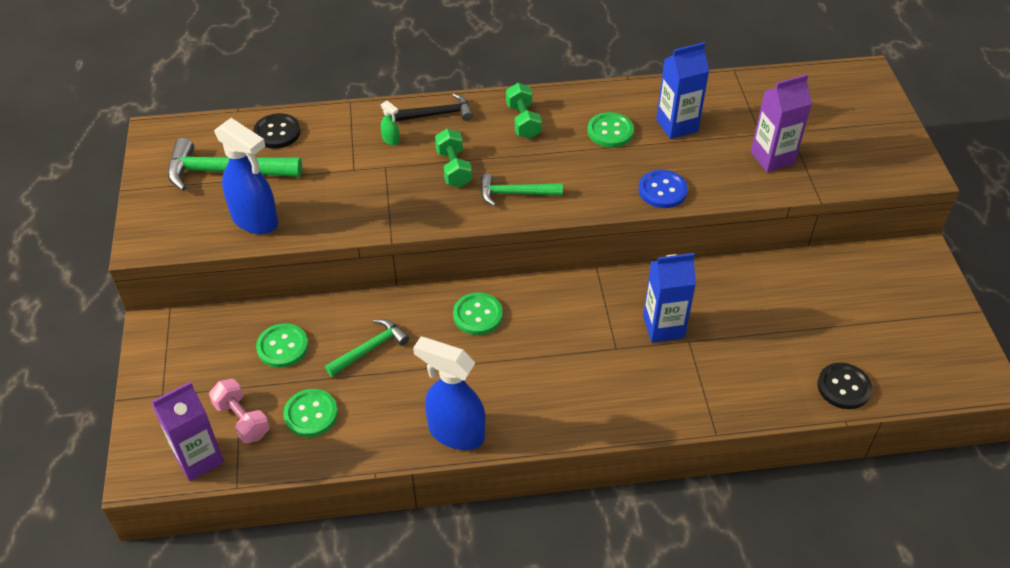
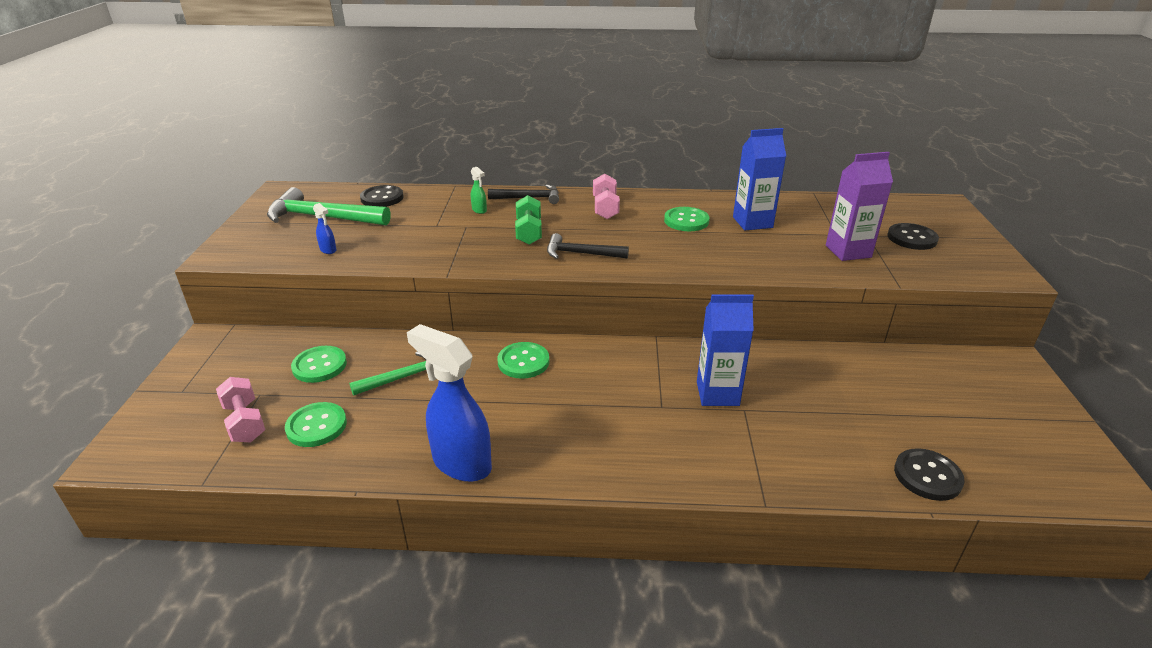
camera: 10 degrees right, 15 degrees down
(199, 458) = (180, 452): purple carton -> none
(255, 220) = (328, 250): blue spray bottle -> blue spray bottle, size x0.41
(515, 194) = (581, 254): green hammer -> black hammer
(523, 121) = (605, 208): green dumbbell -> pink dumbbell
(662, 190) = (730, 264): blue button -> none
(832, 131) = (912, 238): none -> black button

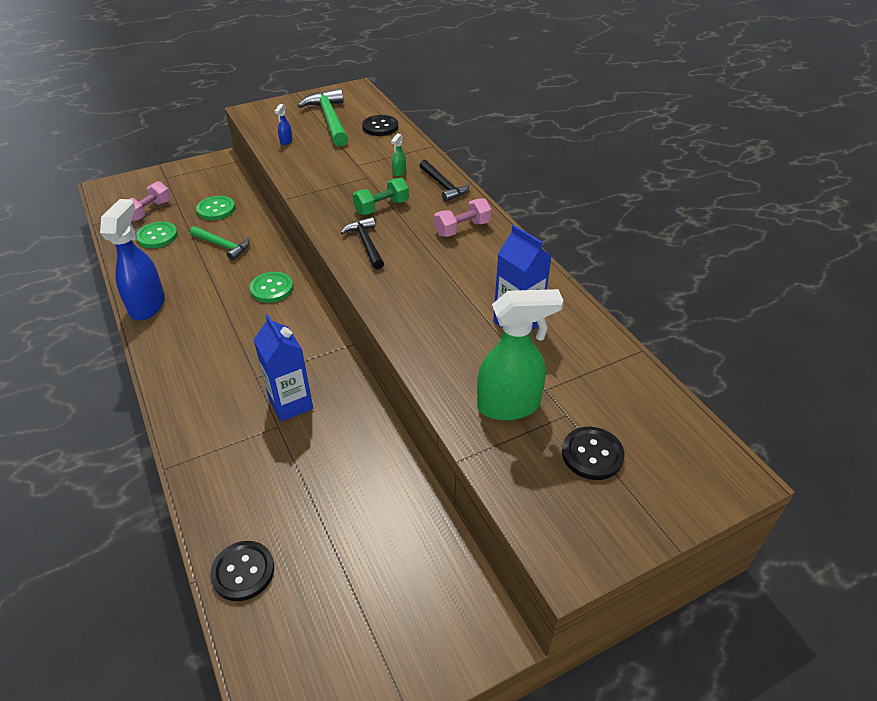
camera: 60 degrees right, 10 degrees up
(686, 221) = (480, 281): green button -> none
(848, 251) = (509, 406): purple carton -> green spray bottle

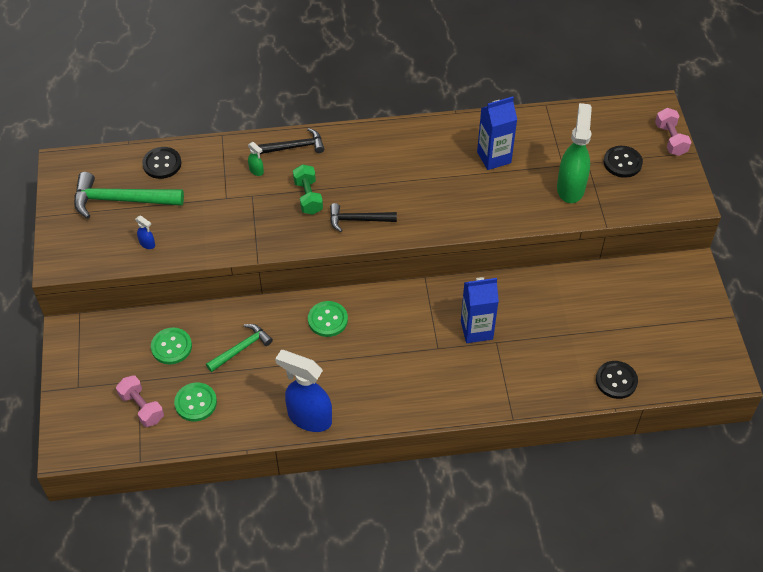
camera: 70 degrees left, 10 degrees up
(462, 229) = (366, 153): pink dumbbell -> pink dumbbell (670, 139)

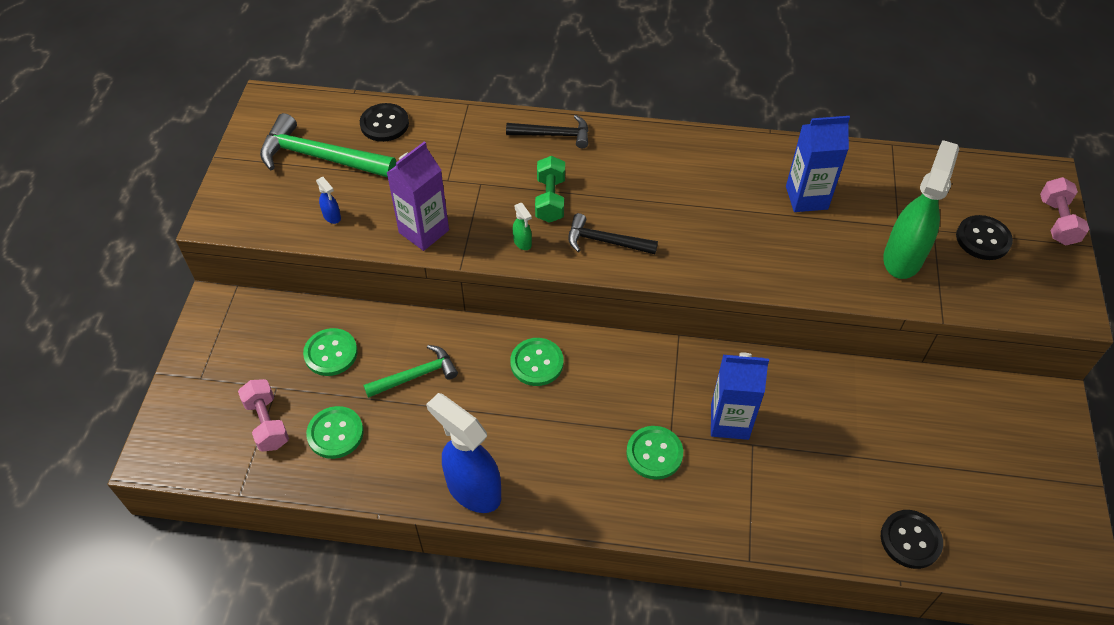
camera: 15 degrees right, 0 degrees up
(221, 240) = (424, 231): none -> purple carton
(256, 171) = (496, 155): green spray bottle -> green spray bottle (522, 243)
(430, 364) = (654, 453): none -> green button

